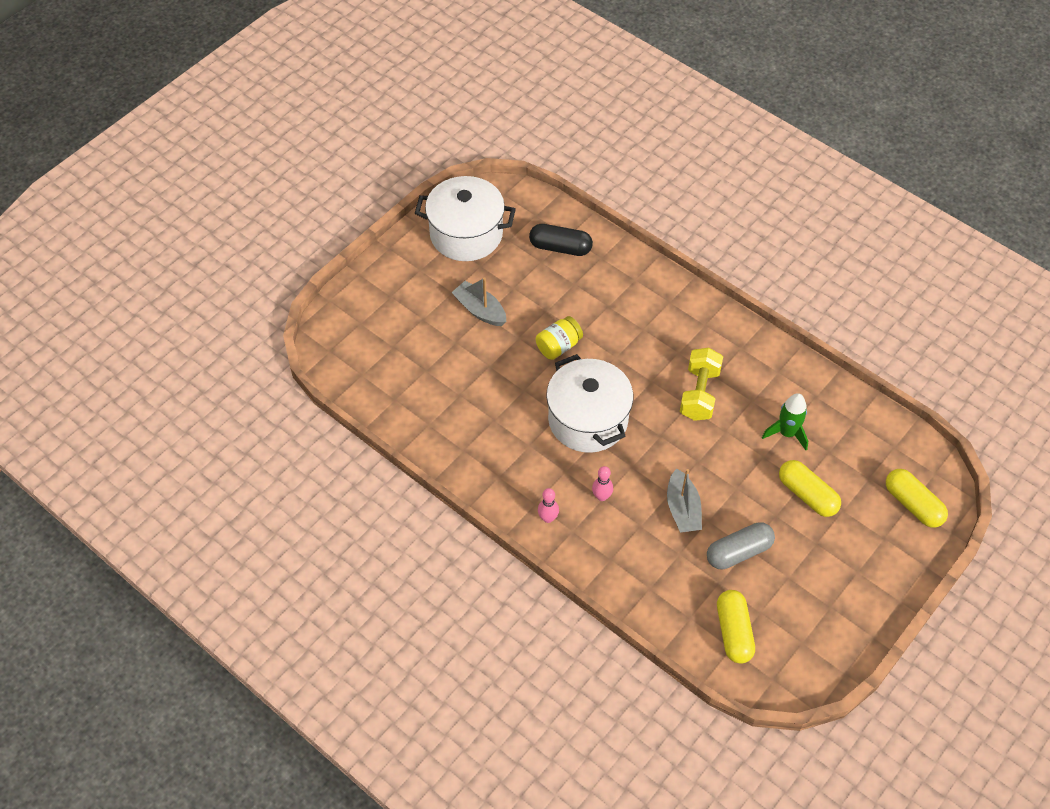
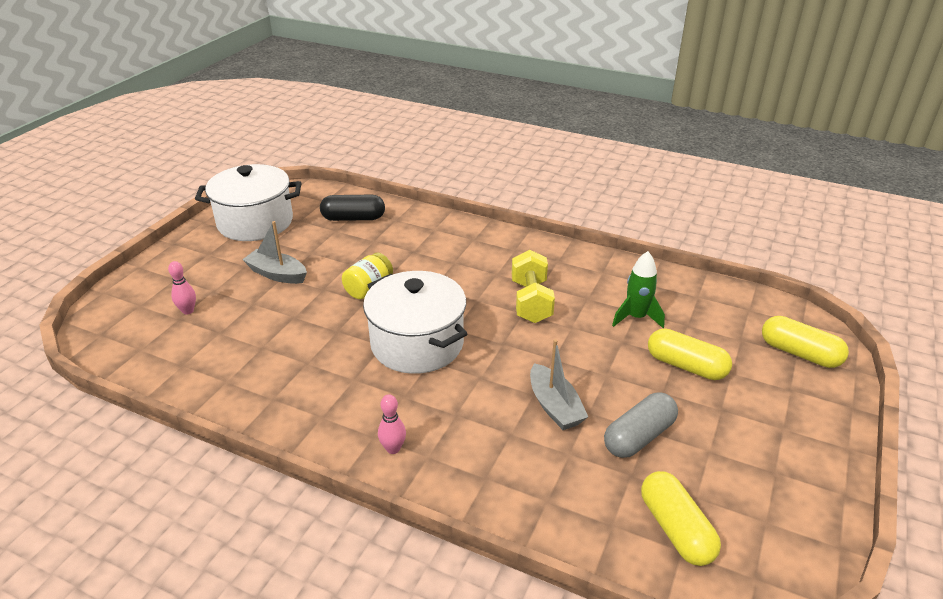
camera: 15 degrees left, 20 degrees down
(601, 496) = (454, 413): pink bowling pin -> pink bowling pin (188, 311)

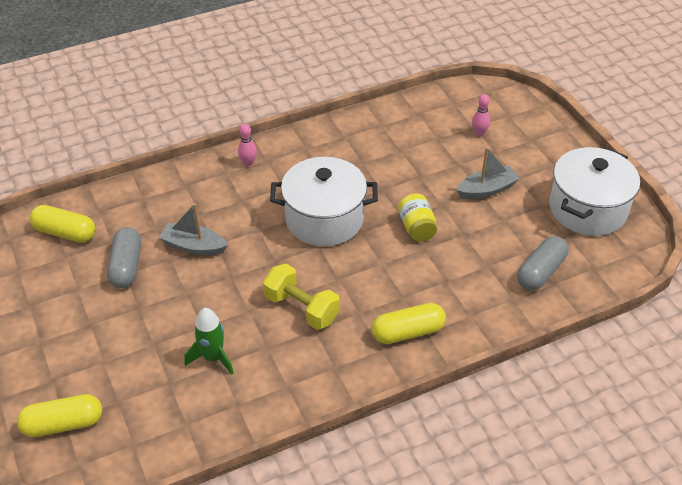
camera: 130 degrees right, 10 degrees up
(353, 218) = (540, 272): black capsule -> grey capsule
(686, 366) = (139, 341): yellow capsule -> yellow capsule (408, 332)

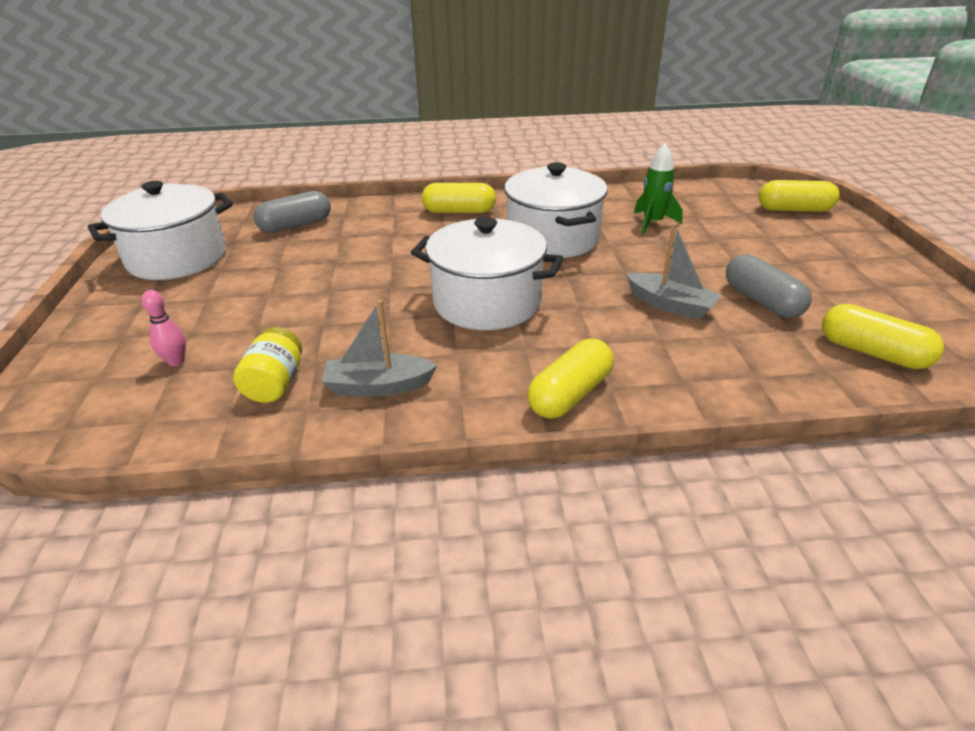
camera: 160 degrees left, 10 degrees down
(126, 266) = (762, 301): grey capsule -> grey capsule turned 45 degrees counterclockwise
(248, 163) = (570, 394): pink bowling pin -> yellow capsule
(301, 308) = (553, 238): yellow dumbbell -> white pot
(416, 228) = (381, 275): yellow jar -> yellow jar (275, 383)
(487, 190) = (258, 294): grey boat -> grey boat (378, 386)

